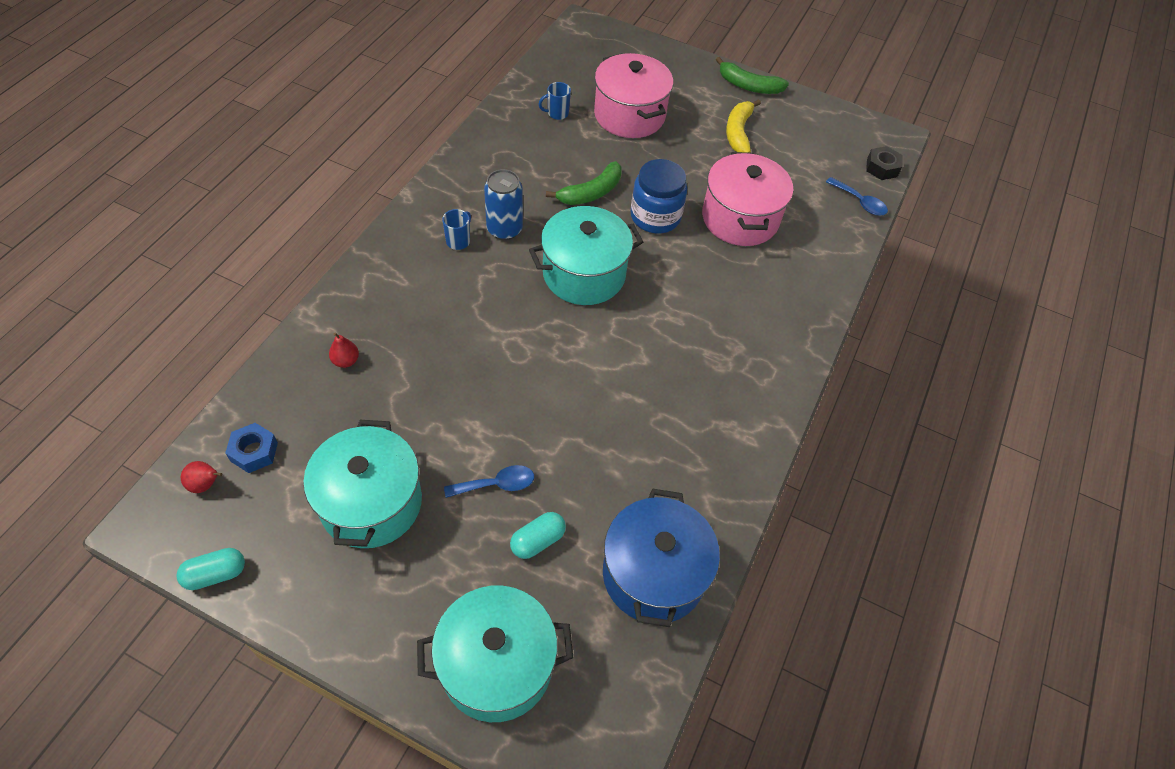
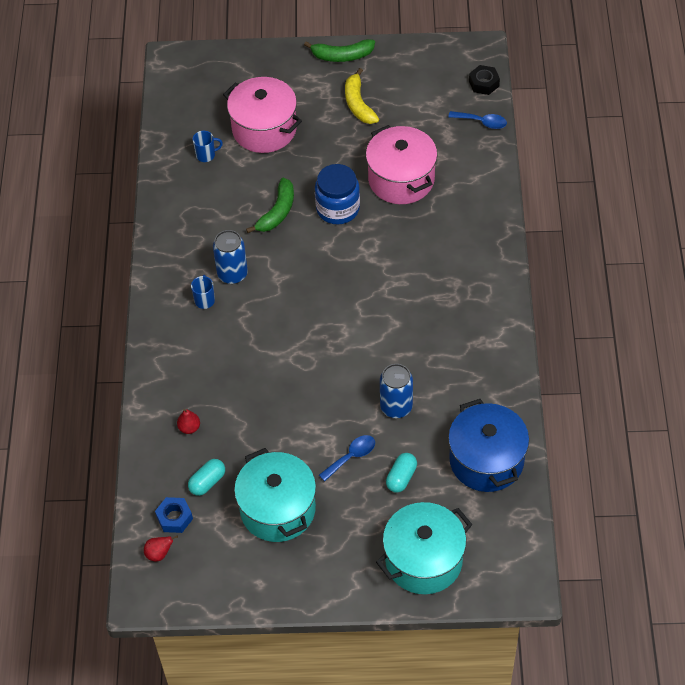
camera: 20 degrees left, 0 degrees up
(215, 574) = (211, 601): turquoise capsule -> turquoise capsule (207, 482)
(557, 113) = (206, 155): blue mug -> blue mug turned 150 degrees counterclockwise
(584, 274) = (314, 280): turquoise pot -> none
(585, 452) = (396, 407): none -> blue can

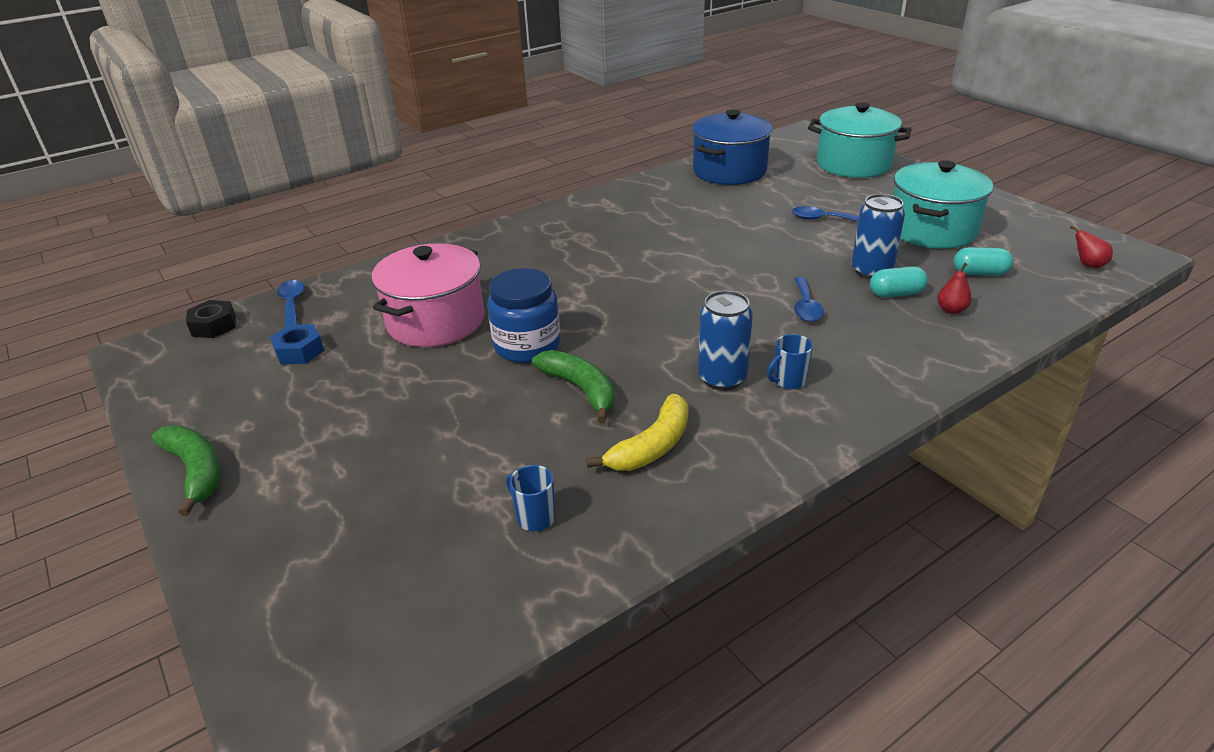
camera: 125 degrees left, 20 degrees down
(174, 518) = (1044, 273): blue nut -> blue nut (299, 351)
(258, 359) = (805, 307): none -> blue spoon
(264, 129) = (425, 479): pink pot -> none
(277, 212) = (581, 389): green banana -> green banana turned 60 degrees clockwise
(358, 104) = (309, 408): yellow banana -> yellow banana (652, 446)
(396, 407) = (740, 219): blue can -> blue can (871, 271)
(401, 477) = (803, 194): turquoise capsule -> turquoise capsule (896, 294)

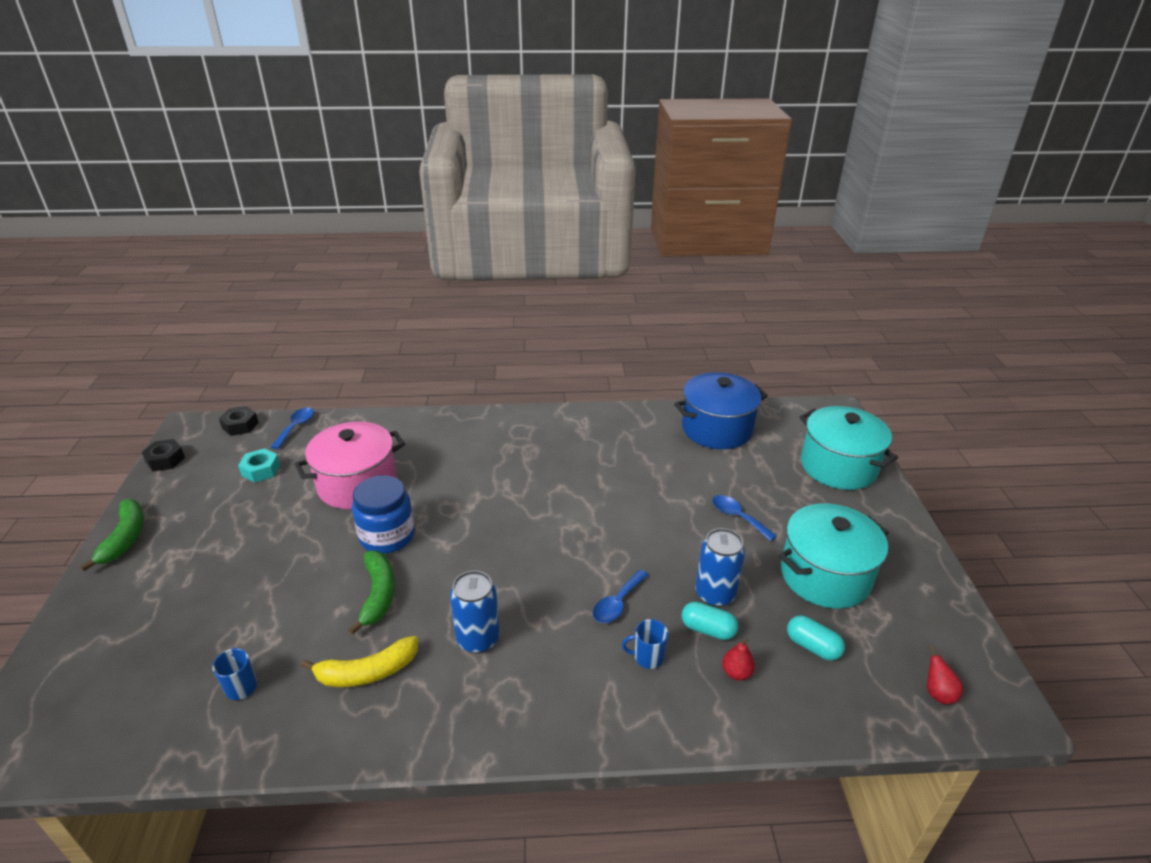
camera: 30 degrees right, 0 degrees up
(150, 388) = (165, 460): none -> black nut
(299, 351) = (261, 470): blue nut -> turquoise nut
(788, 381) = (521, 669): blue mug -> blue mug (647, 657)

